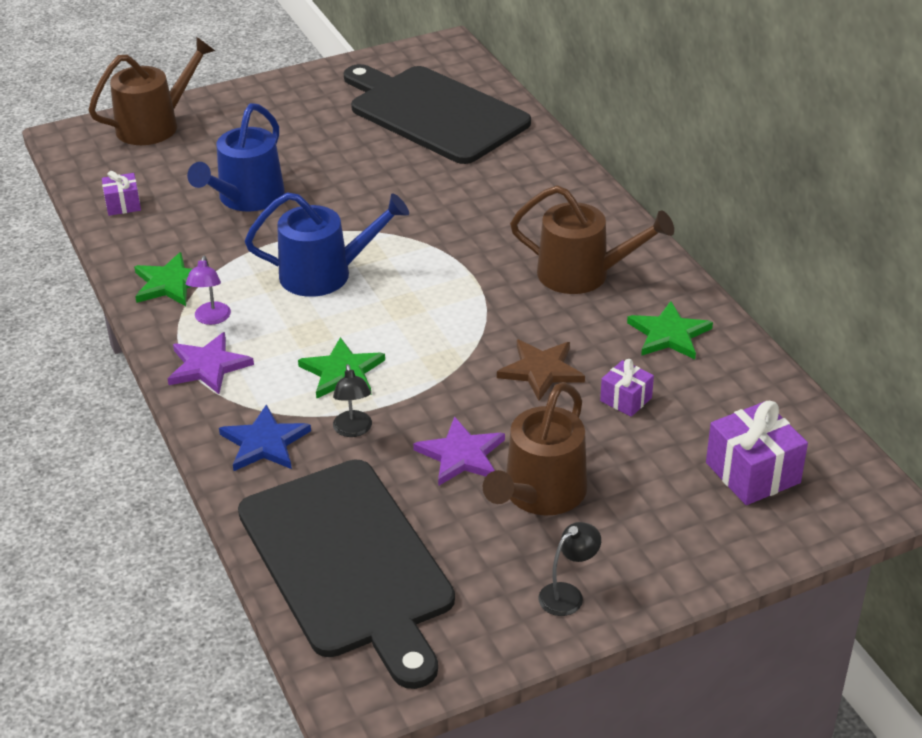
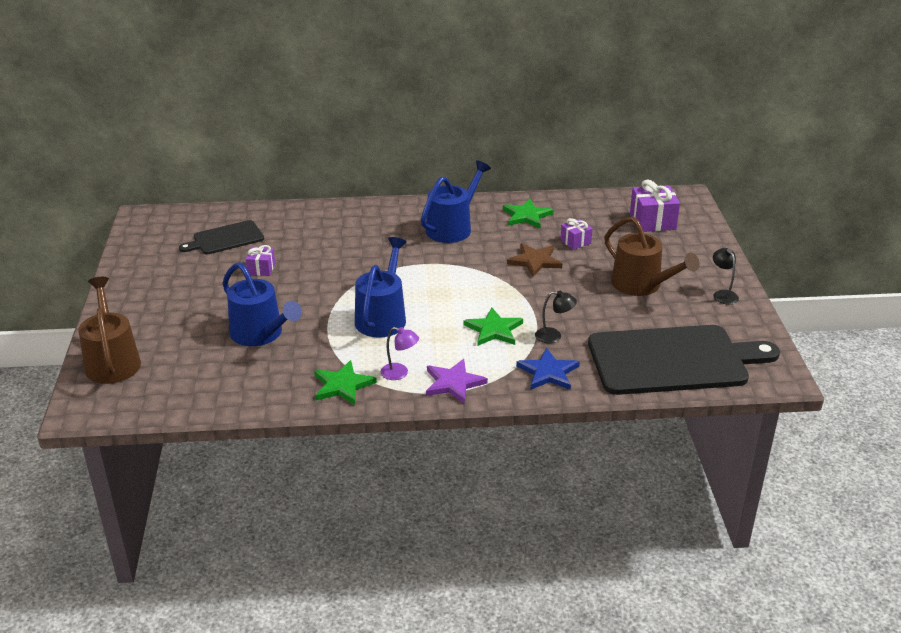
camera: 70 degrees left, 5 degrees down
(123, 205) = (216, 394): purple gift -> purple gift (261, 269)
(434, 113) = (225, 238): black cutting board -> black cutting board, size x0.51
(461, 455) = (596, 303): purple star -> none
(582, 274) = (452, 228): brown watering can -> blue watering can

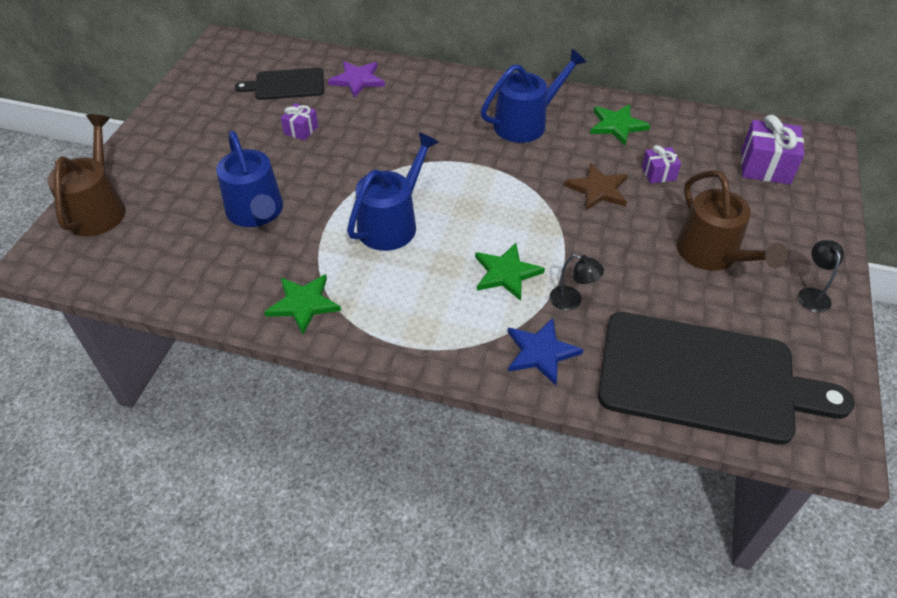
camera: 20 degrees right, 15 degrees up
(400, 373) = (372, 305): purple lamp -> none
(453, 383) = (424, 336): purple star -> purple star (357, 80)

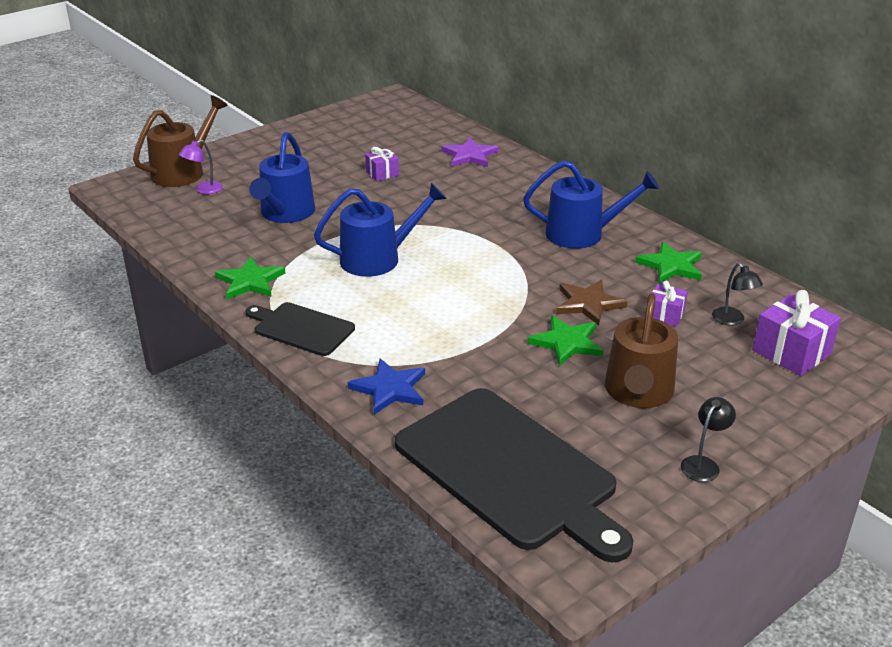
camera: 35 degrees right, 15 degrees down
(145, 221) = (204, 190): none -> purple lamp
(286, 85) = (407, 140): black cutting board -> black cutting board (301, 328)
(506, 273) = (428, 327): green star -> green star (566, 343)
(572, 301) = (460, 368): black lamp -> black lamp (732, 320)

